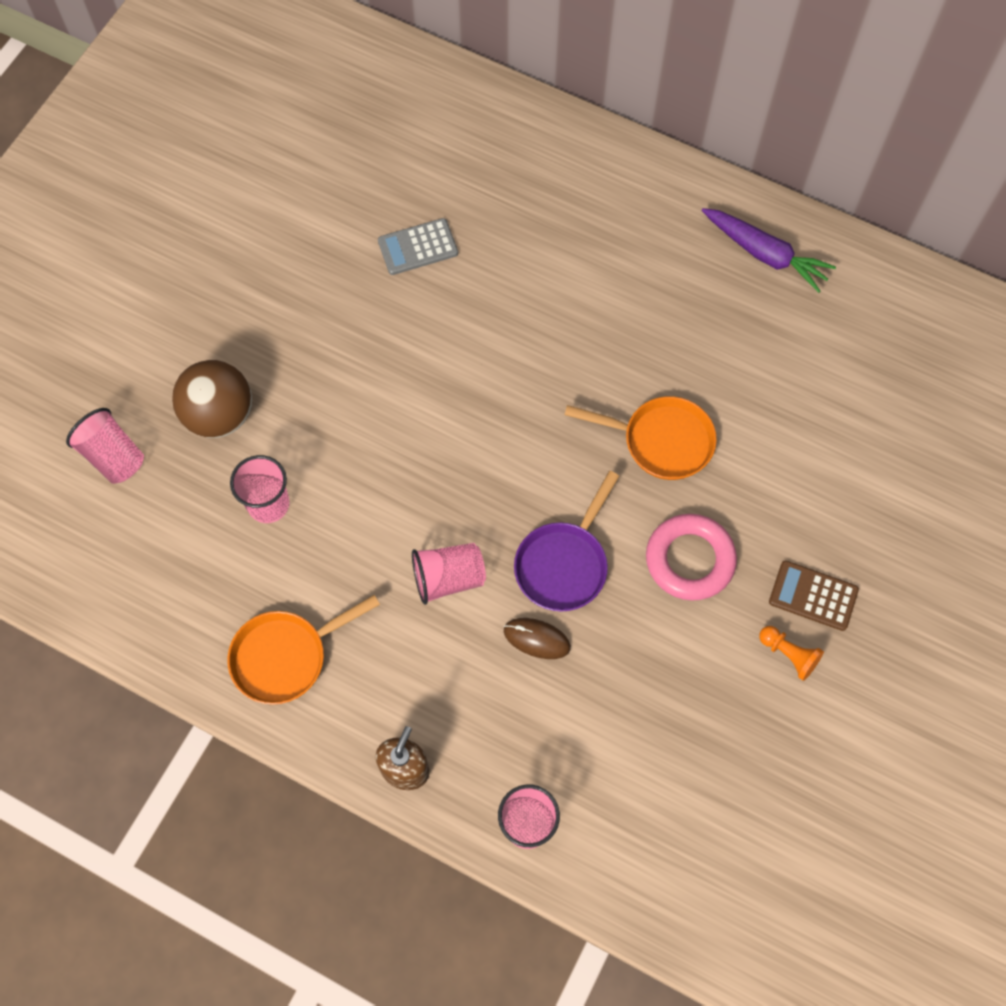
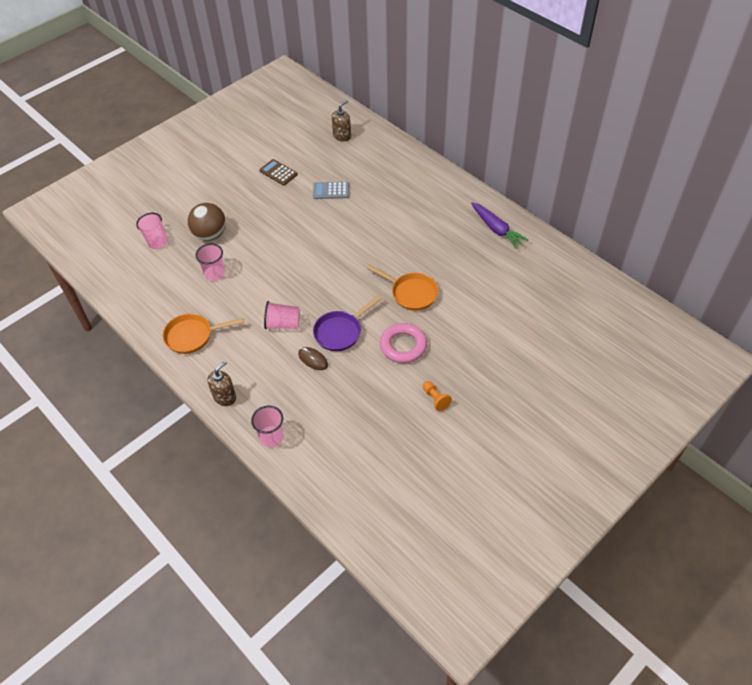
camera: 20 degrees right, 15 degrees down
(387, 108) = (342, 136): none -> brown soap dispenser
(813, 596) = (459, 377): brown calculator -> brown calculator (278, 172)

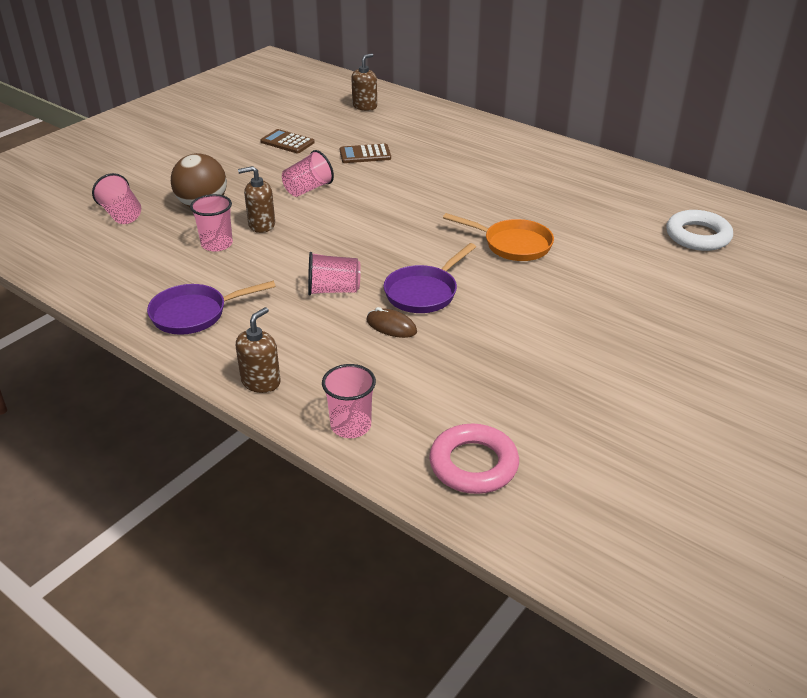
camera: 10 degrees left, 15 degrees down
(192, 336) = (194, 314): orange pan -> purple pan
(246, 258) = (261, 225): none -> brown soap dispenser
(284, 224) = (308, 189): none -> pink cup
(331, 191) = (365, 154): grey calculator -> brown calculator
(403, 346) = (523, 300): pink ring -> pink ring (473, 464)
(435, 399) = (596, 356): orange pawn -> none
(496, 229) = (603, 176): purple carrot -> none
(542, 297) = (698, 236): none -> white ring

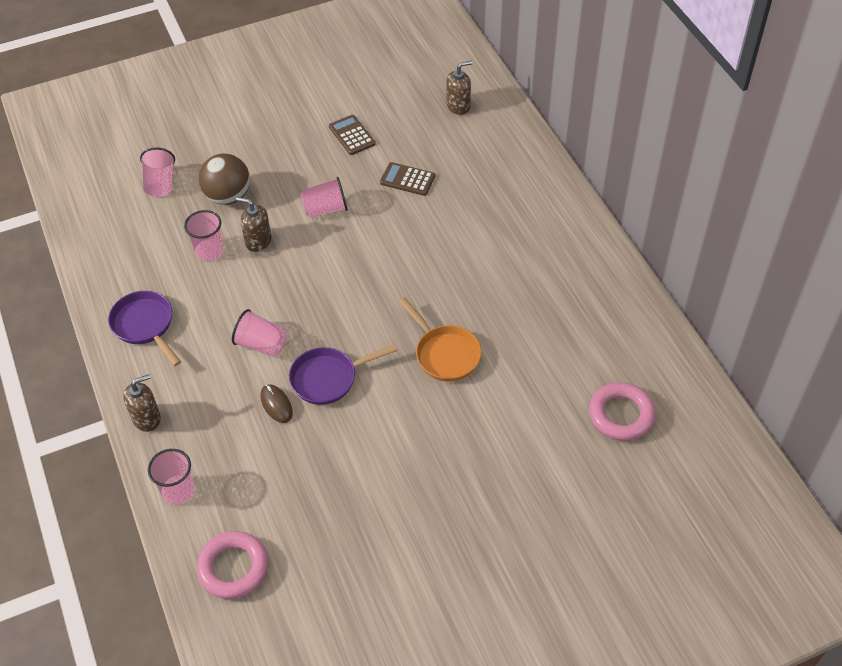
camera: 30 degrees right, 15 degrees up
(194, 314) = (145, 325): purple pan -> purple pan turned 45 degrees clockwise
(698, 236) = (621, 415): white ring -> pink ring

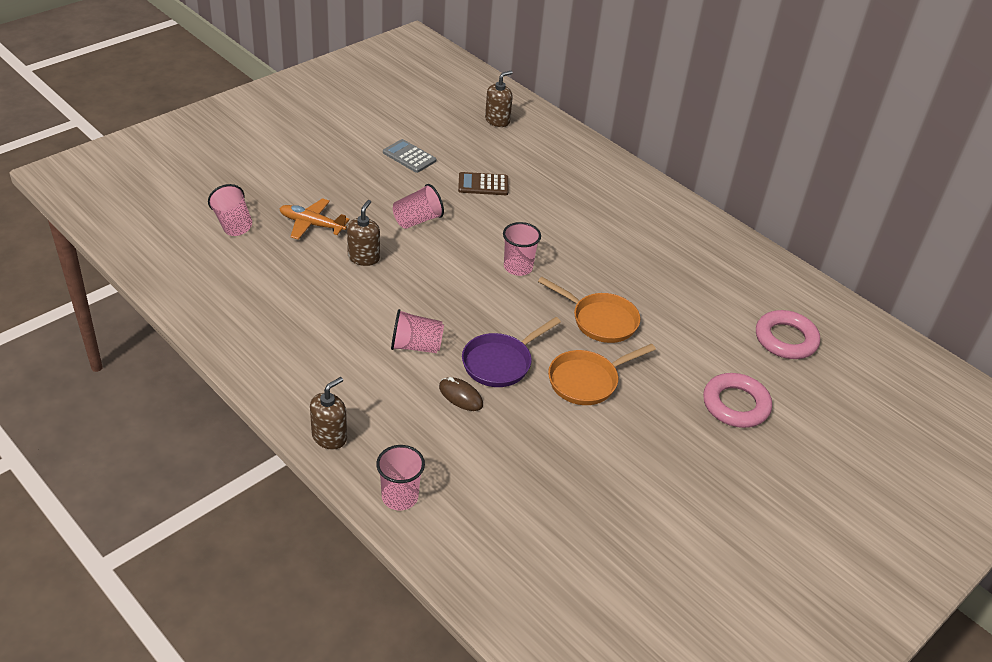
camera: 25 degrees left, 10 degrees down
(145, 325) = (282, 352): purple pan -> none
(209, 251) = (317, 274): pink cup -> pink cup (518, 267)
(228, 196) = (311, 224): brown ball -> orange plane
(233, 568) = (498, 555): pink ring -> pink ring (735, 405)
(258, 241) = (363, 257): brown soap dispenser -> brown soap dispenser turned 105 degrees clockwise
(351, 135) = (409, 156): brown calculator -> grey calculator
(398, 415) = (587, 381): none -> orange pan

